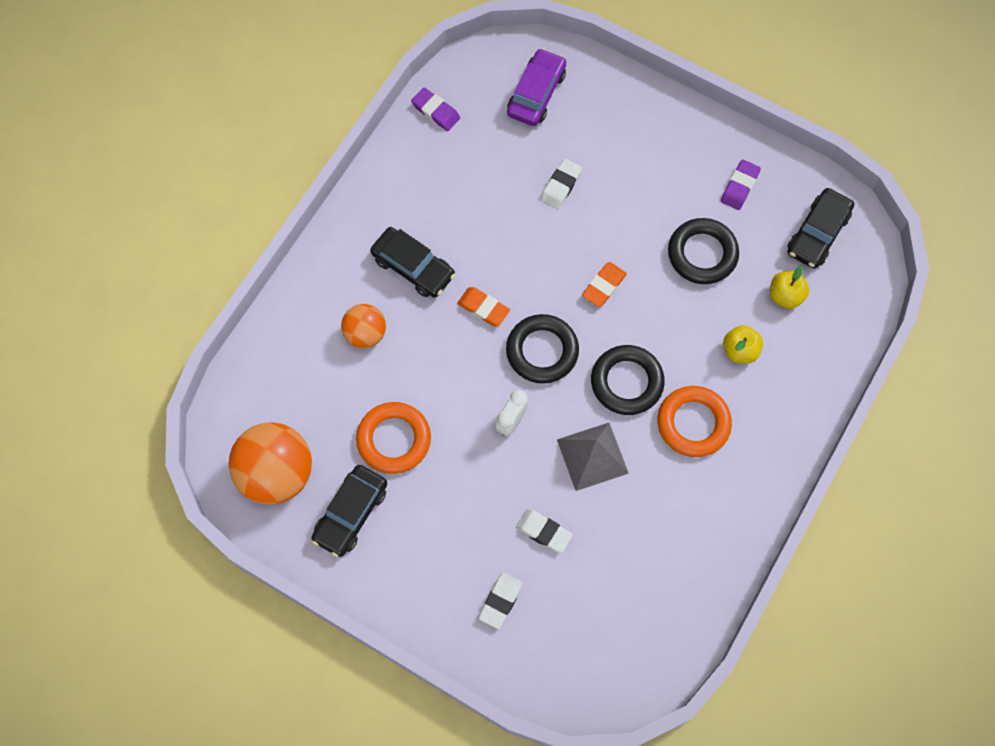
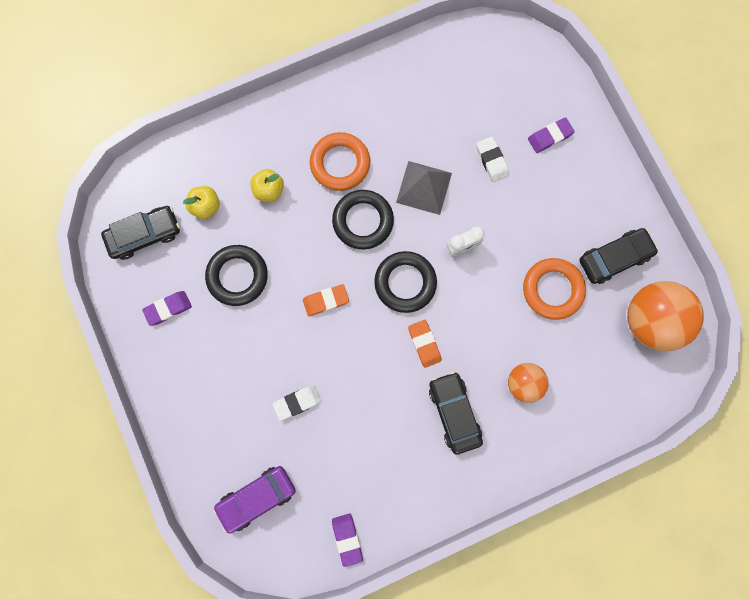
camera: 145 degrees left, 10 degrees up
(501, 601) = (550, 137): white eraser -> purple eraser

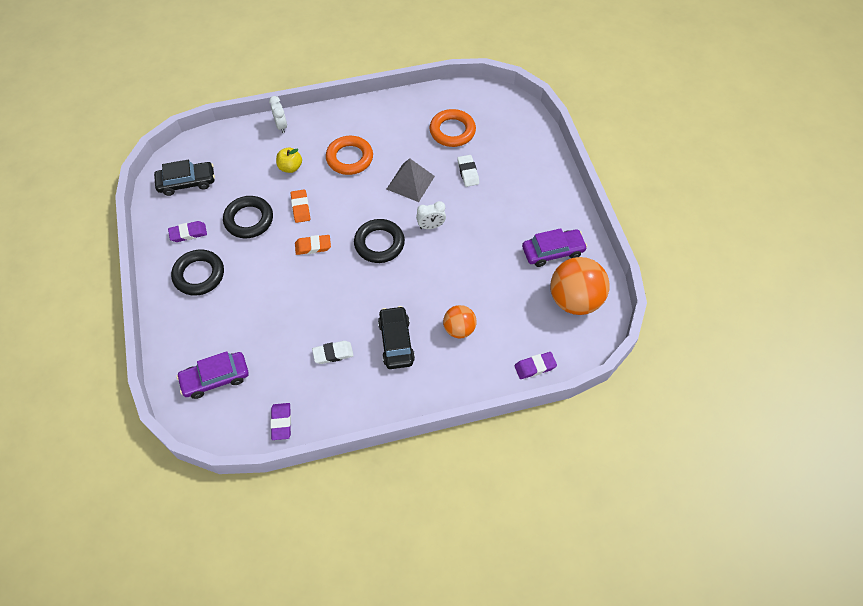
camera: 10 degrees right, 20 degrees down
(206, 206) = (239, 171): yellow apple -> none
(241, 128) = (281, 126): none -> white clock
(297, 402) = (269, 314): white eraser -> white eraser (333, 354)
(363, 221) = (357, 197): black ring -> black ring (199, 275)
(424, 344) = (384, 288): orange eraser -> orange eraser (300, 208)
(550, 137) = (517, 163): purple eraser -> purple eraser (535, 367)
(552, 289) = (497, 266): orange ring -> orange ring (452, 131)
(614, 258) = (553, 251): black car -> purple car

